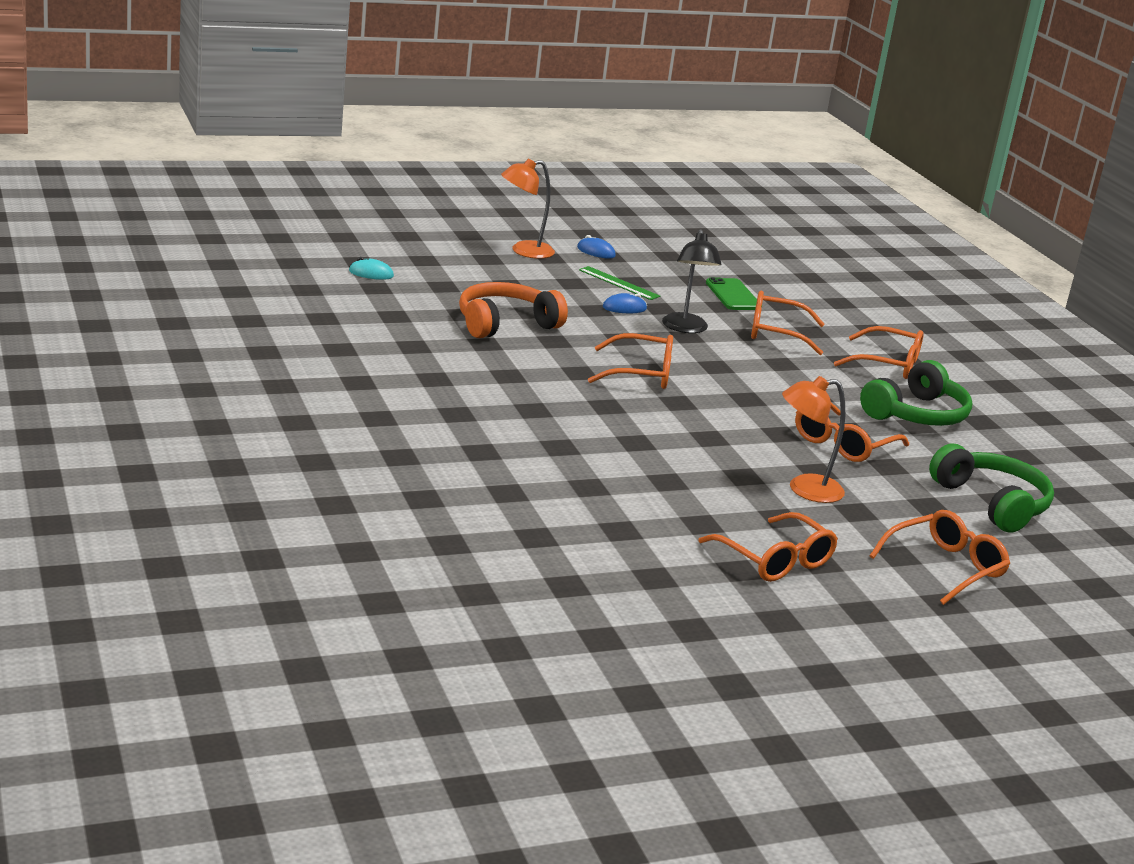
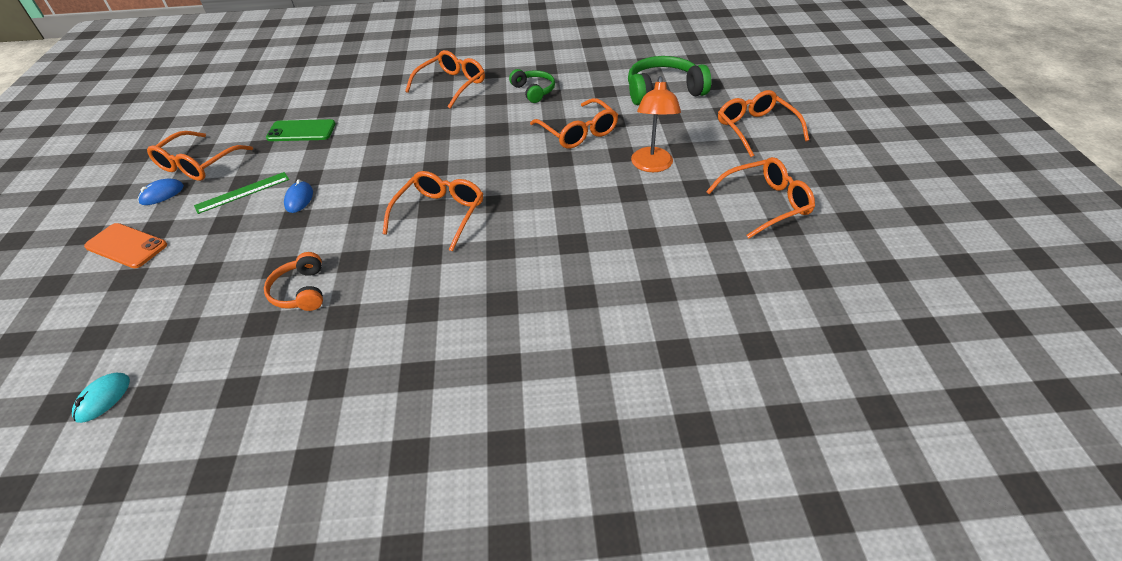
camera: 70 degrees left, 20 degrees up
(505, 324) = (301, 291): orange headphones -> orange headphones, size x0.59
(524, 251) = (126, 246): orange lamp -> orange phone
(685, 328) = (356, 170): black lamp -> none
(776, 333) = (383, 124): orange glasses -> orange glasses (198, 164)
(916, 414) = (533, 91): green headphones -> green headphones, size x0.59

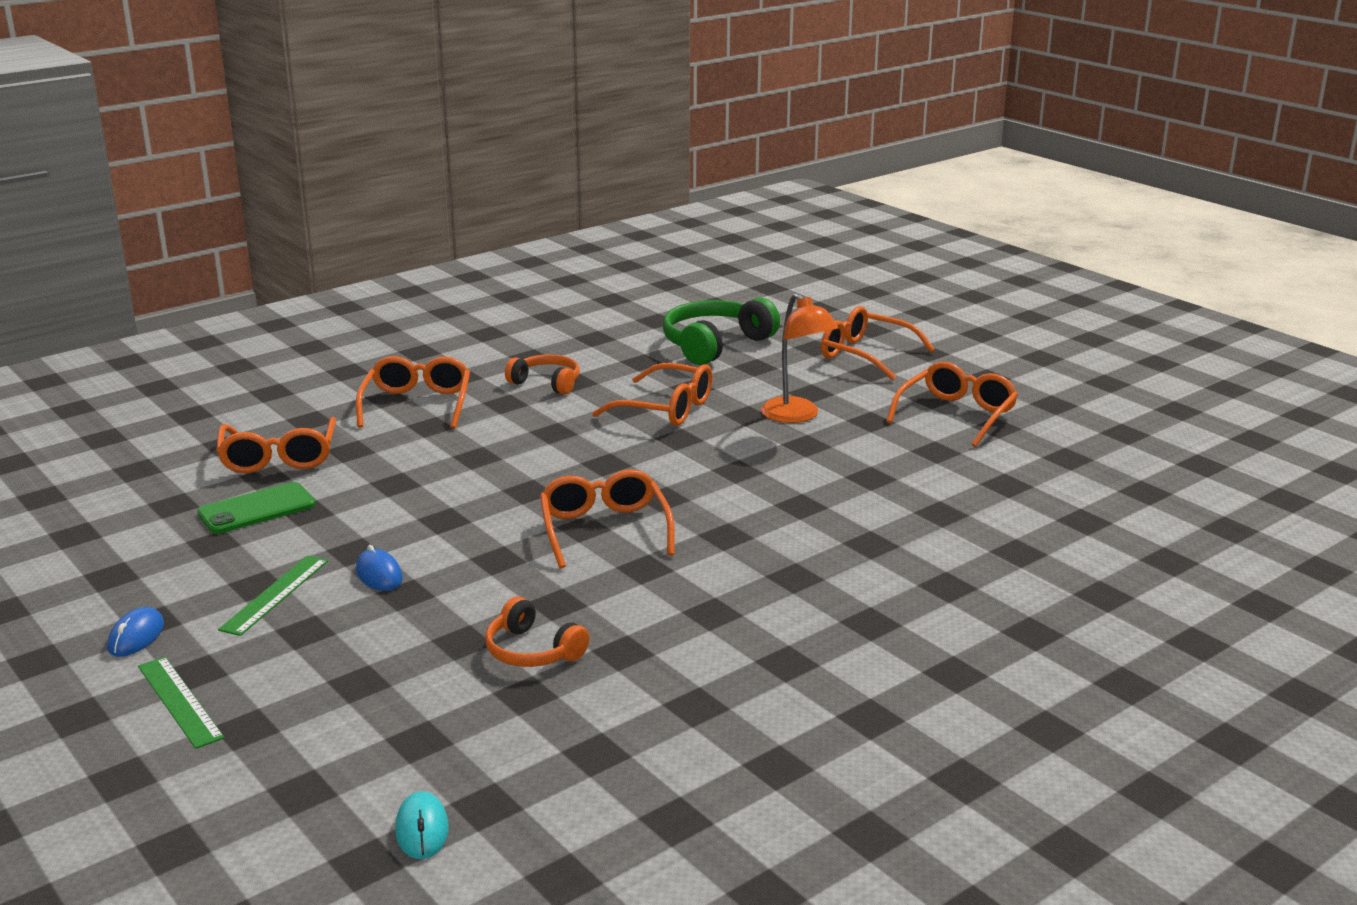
camera: 35 degrees left, 20 degrees down
(126, 246) = (179, 701): orange phone -> green ruler
(198, 164) = (140, 590): orange glasses -> orange glasses (279, 457)
(533, 91) = (546, 383): green headphones -> orange headphones

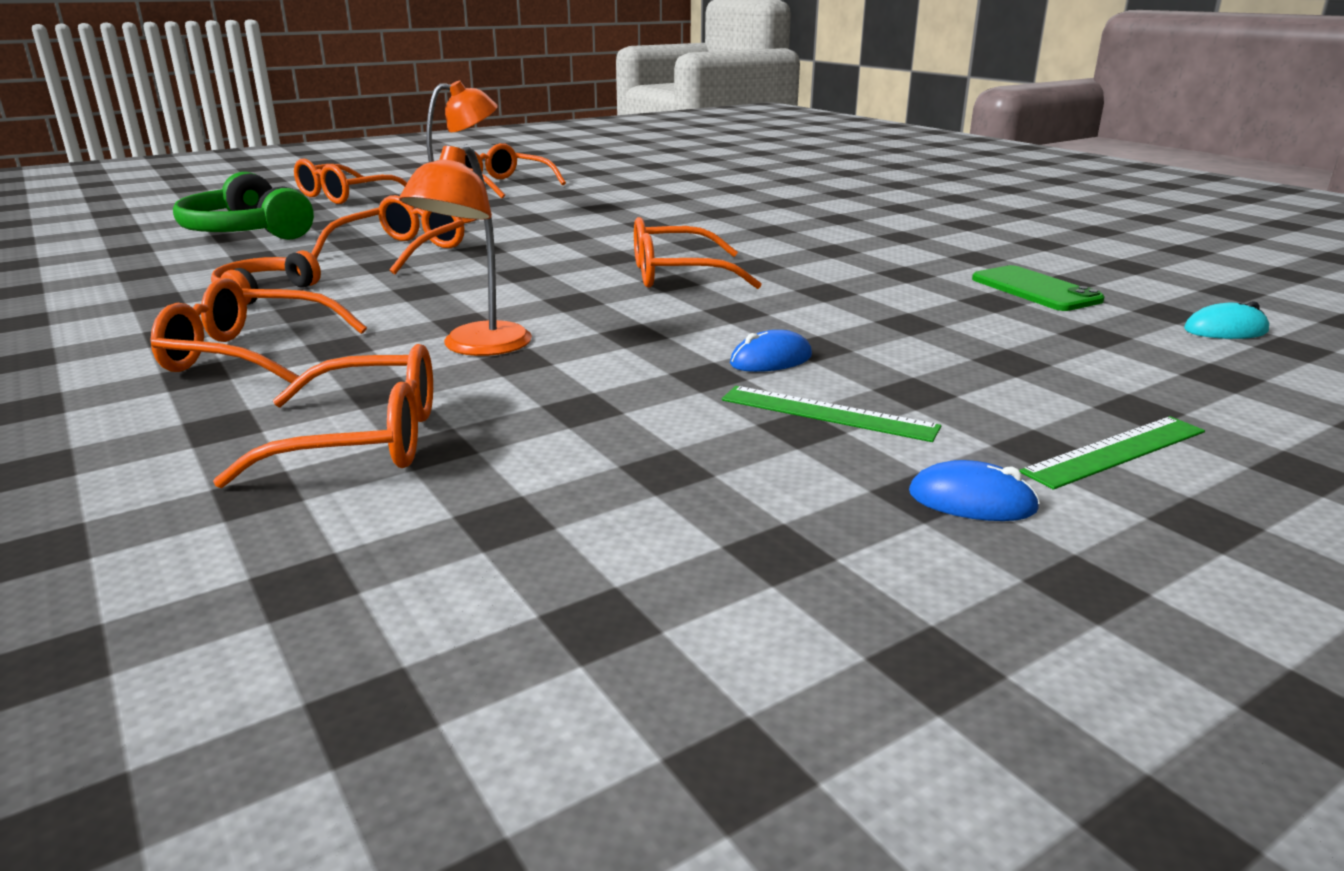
camera: 85 degrees left, 0 degrees up
(257, 509) = (558, 444): green phone -> green phone (1035, 290)
(421, 468) = (477, 347): none -> orange lamp
(532, 651) = (917, 299): orange headphones -> none

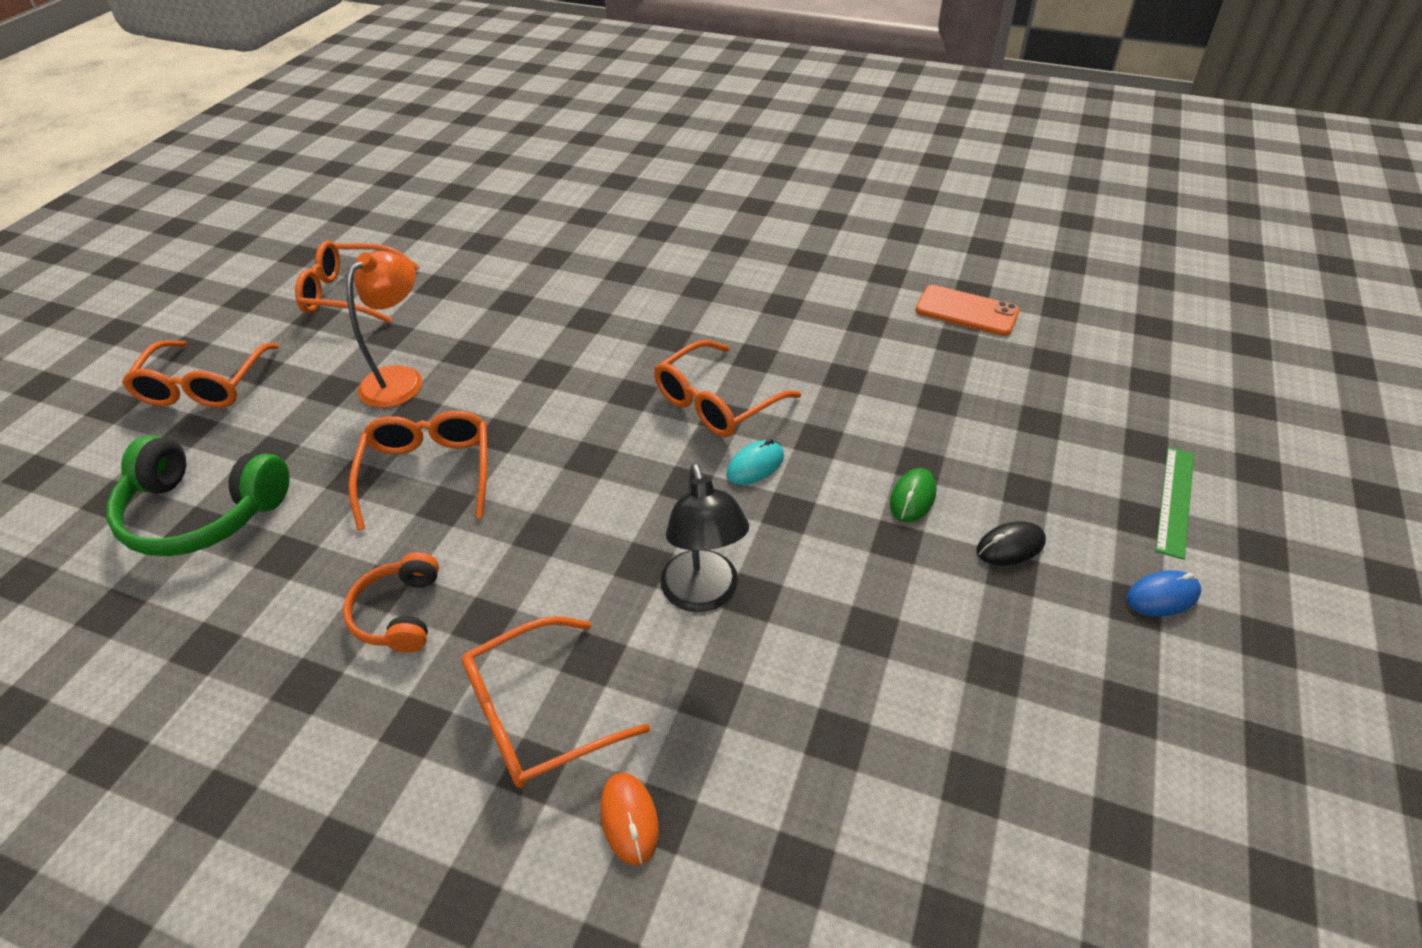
camera: 35 degrees left, 20 degrees up
(200, 418) = (629, 819): none -> orange mouse
(364, 440) = (784, 762): orange glasses -> none
(477, 347) = (703, 595): orange lamp -> black lamp
(771, 360) = (912, 498): blue mouse -> green mouse
(827, 413) = (1010, 546): green ruler -> black mouse
(1035, 290) = (966, 311): green phone -> orange phone
(1225, 330) = (1107, 320): turquoise mouse -> turquoise mouse (755, 465)

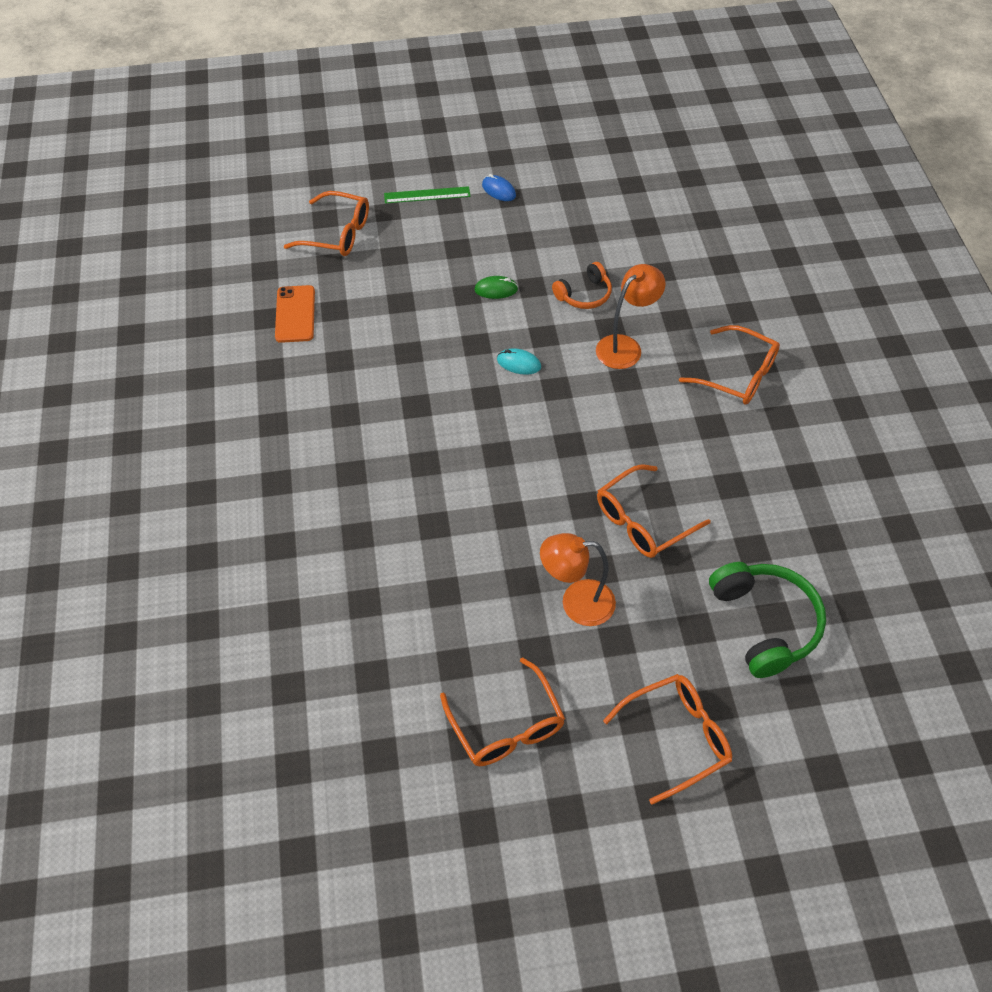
camera: 120 degrees left, 10 degrees up
(399, 613) = (738, 465): orange headphones -> orange headphones (584, 294)
(629, 819) = (751, 320): orange mouse -> none
(703, 595) = (625, 346): black lamp -> orange lamp
(716, 402) = (476, 405): orange glasses -> orange glasses (337, 234)
(1010, 546) = (504, 245): black mouse -> none

